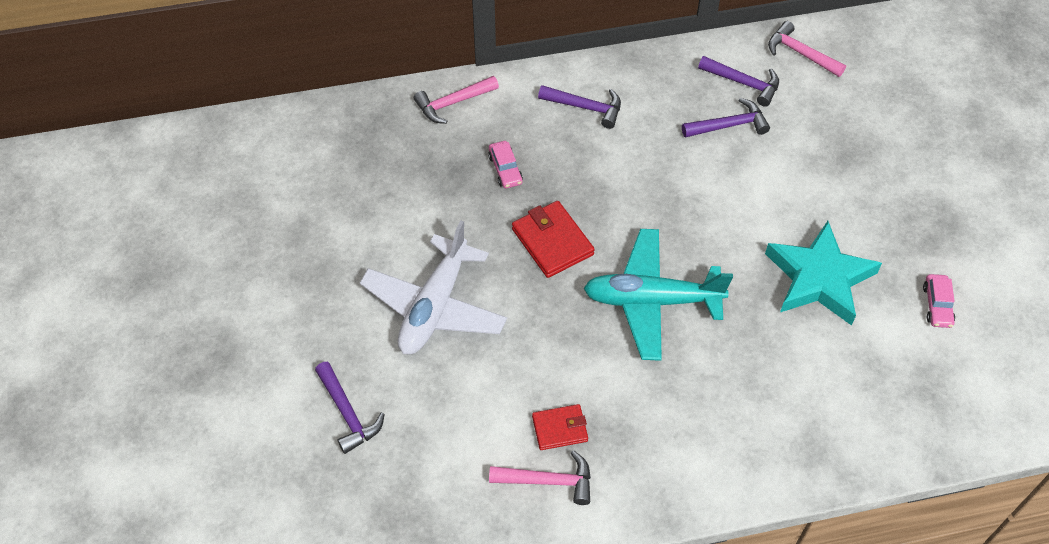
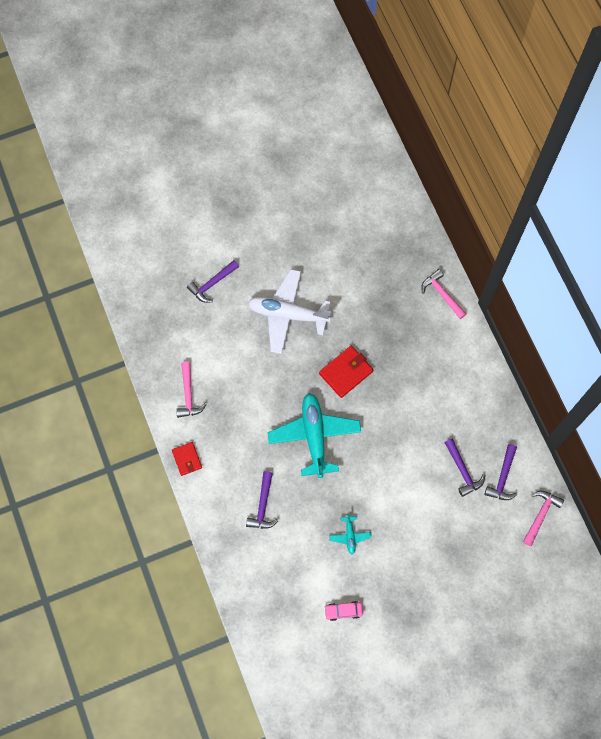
camera: 80 degrees right, 15 degrees up
(505, 169) = (395, 335): pink car -> none
(560, 429) = (221, 396): red wallet -> red wallet (187, 459)
(586, 108) = (457, 377): purple hammer -> purple hammer (263, 506)
(819, 278) = (350, 536): turquoise star -> turquoise plane

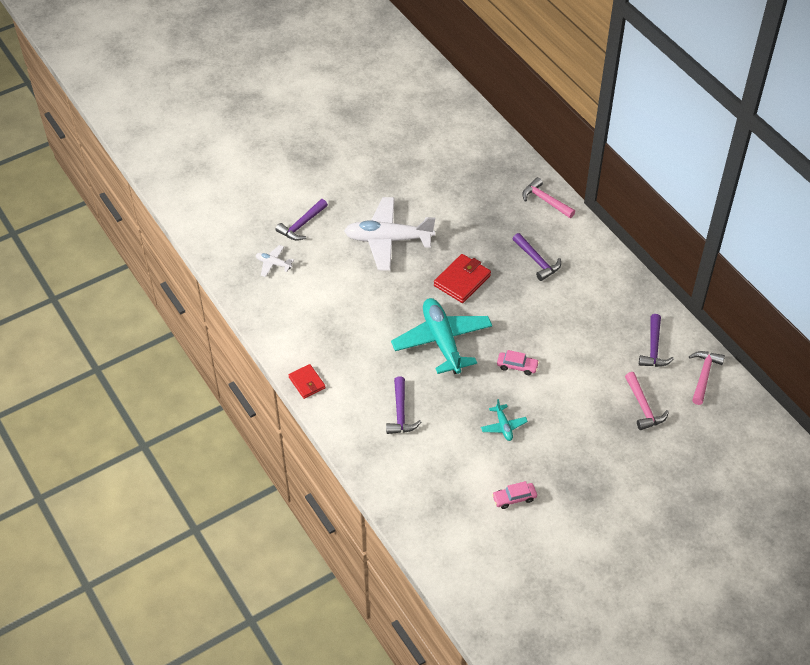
camera: 10 degrees left, 20 degrees down
(179, 324) = (273, 264): none -> white plane
(188, 395) = (296, 324): pink hammer -> pink hammer (643, 407)
(375, 475) = (517, 366): none -> pink car
(462, 471) = (609, 349): purple hammer -> purple hammer (537, 261)

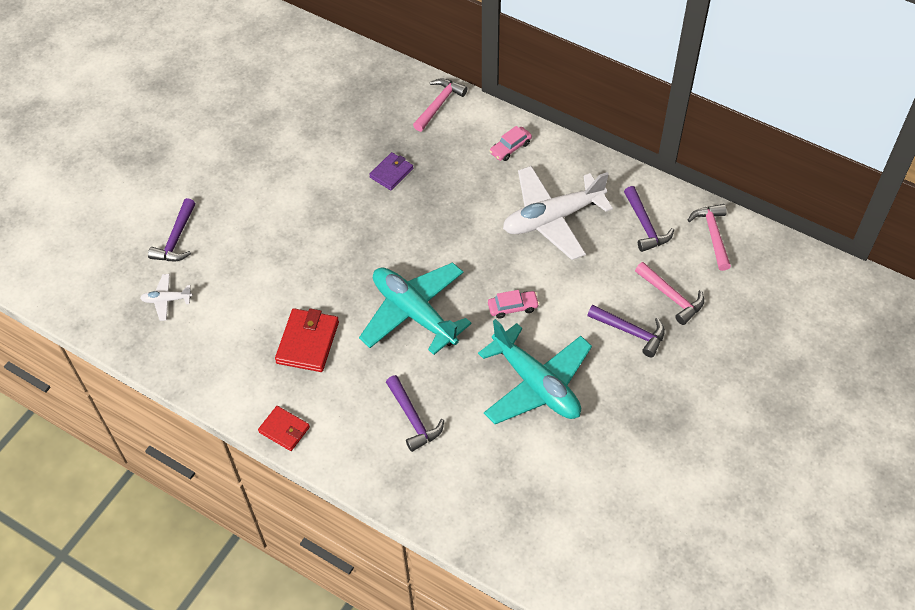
camera: 25 degrees left, 5 degrees up
(388, 240) = (287, 217): white plane -> white plane (552, 218)
(462, 281) = (398, 232): red wallet -> red wallet (308, 342)
(481, 237) = (391, 173): none -> purple wallet
(503, 426) = (536, 384): turquoise plane -> turquoise plane, size x2.27
(514, 498) = (594, 464): pink car -> pink car (510, 148)
(537, 261) = (468, 177): purple hammer -> purple hammer (631, 332)
(545, 200) = (439, 104): pink hammer -> pink hammer turned 105 degrees clockwise

